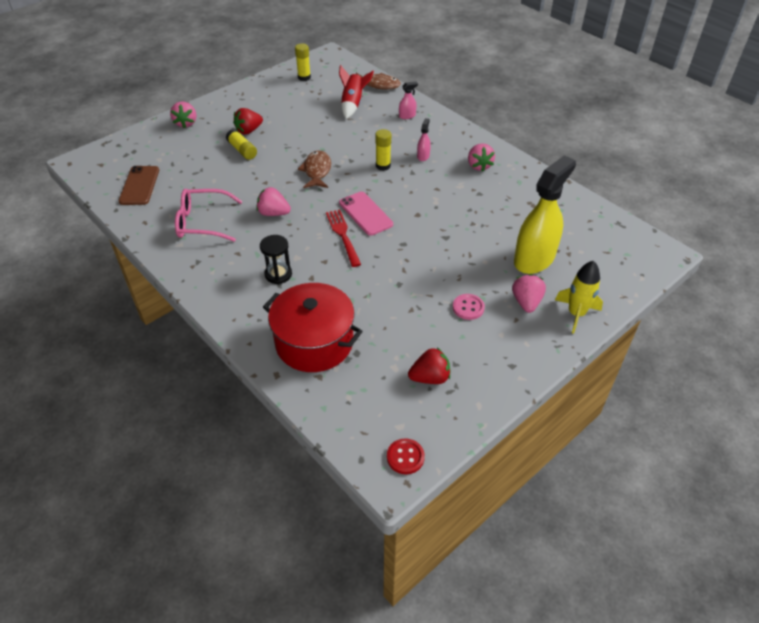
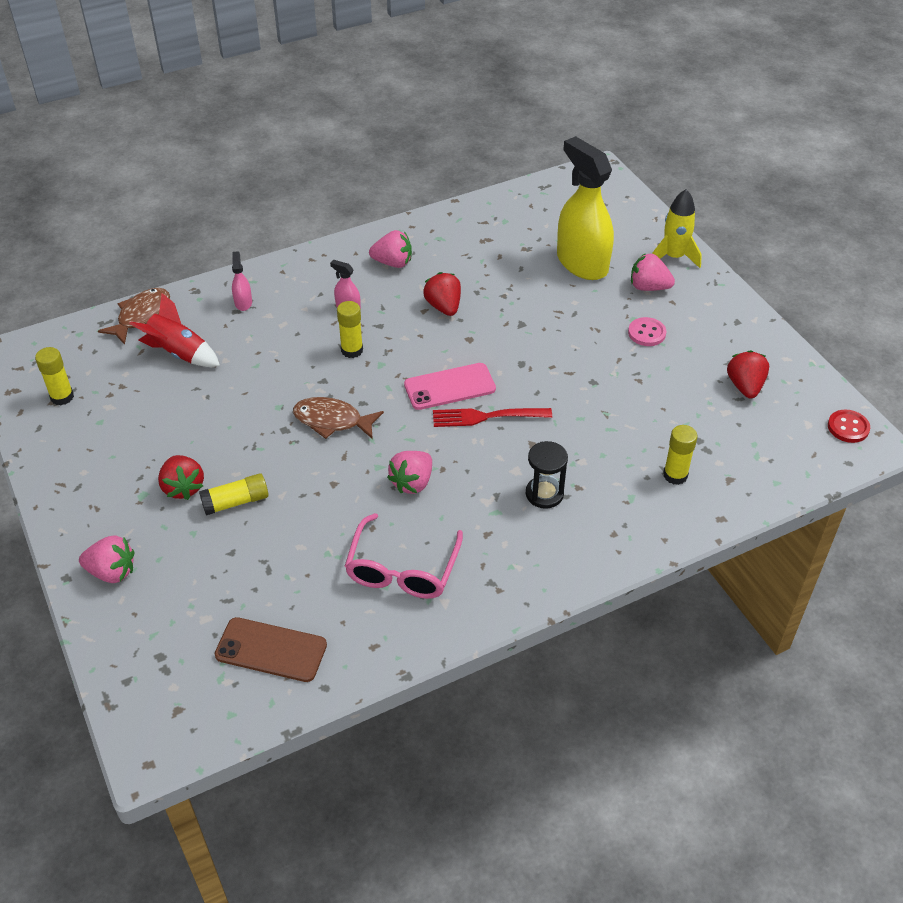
camera: 75 degrees left, 0 degrees up
(314, 342) = (675, 475): red pot -> yellow glue stick
(445, 197) = (444, 307): none -> red strawberry

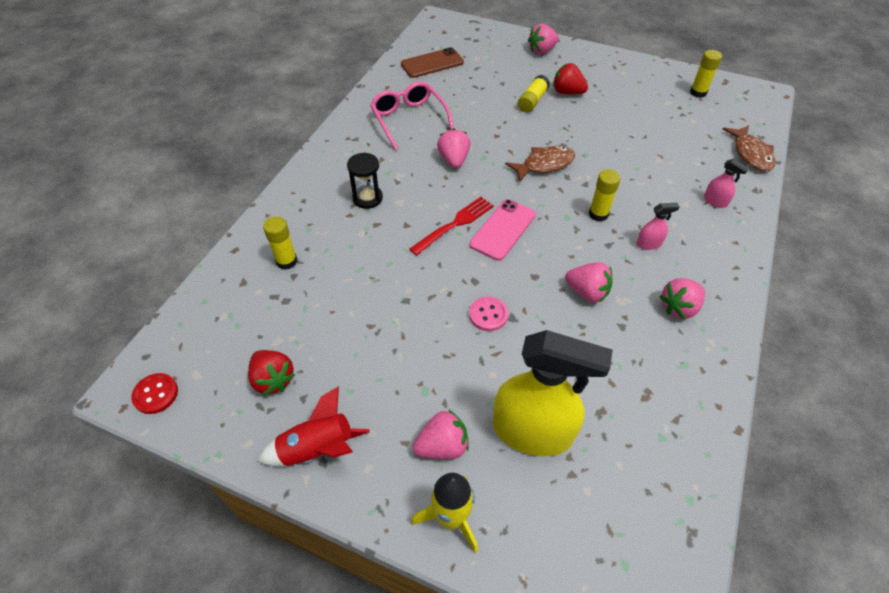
camera: 140 degrees right, 5 degrees up
(179, 353) = (689, 147): red rocket -> red rocket (318, 449)
(444, 307) = (587, 292): red strawberry -> pink strawberry
(646, 333) = (400, 382): pink button -> pink button (488, 315)

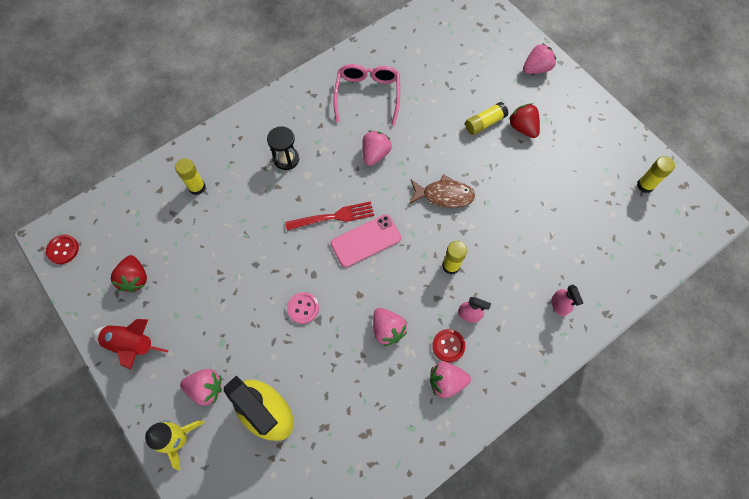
camera: 30 degrees right, 15 degrees up
(432, 63) = (428, 41): brown phone -> none
(542, 50) = (536, 69): pink strawberry -> pink strawberry turned 150 degrees clockwise
(653, 277) = (448, 346): none -> red button
(751, 154) = (635, 275): brown fish -> none

